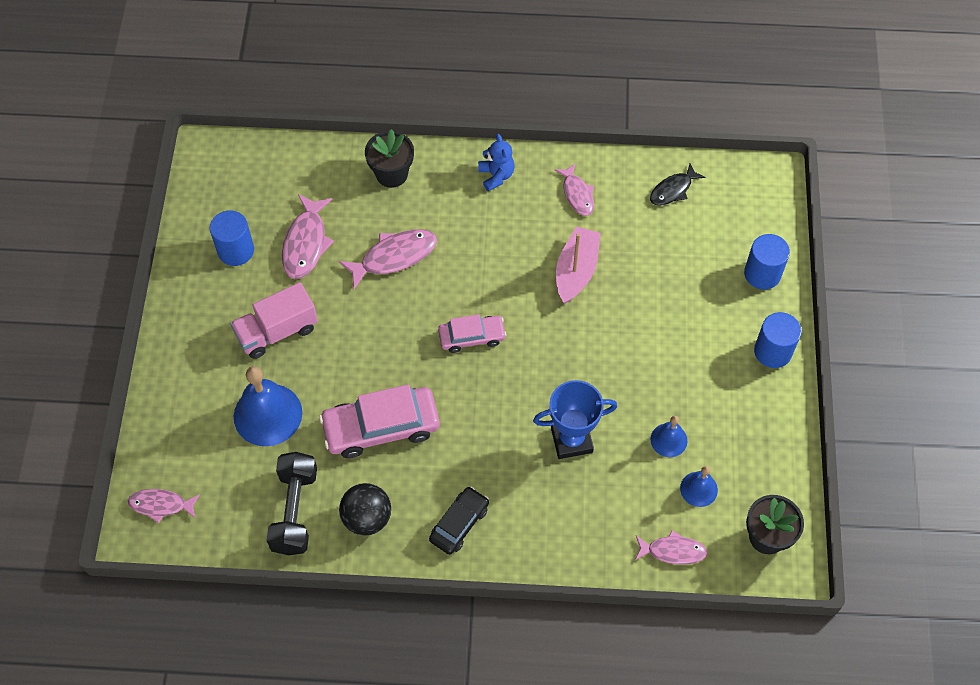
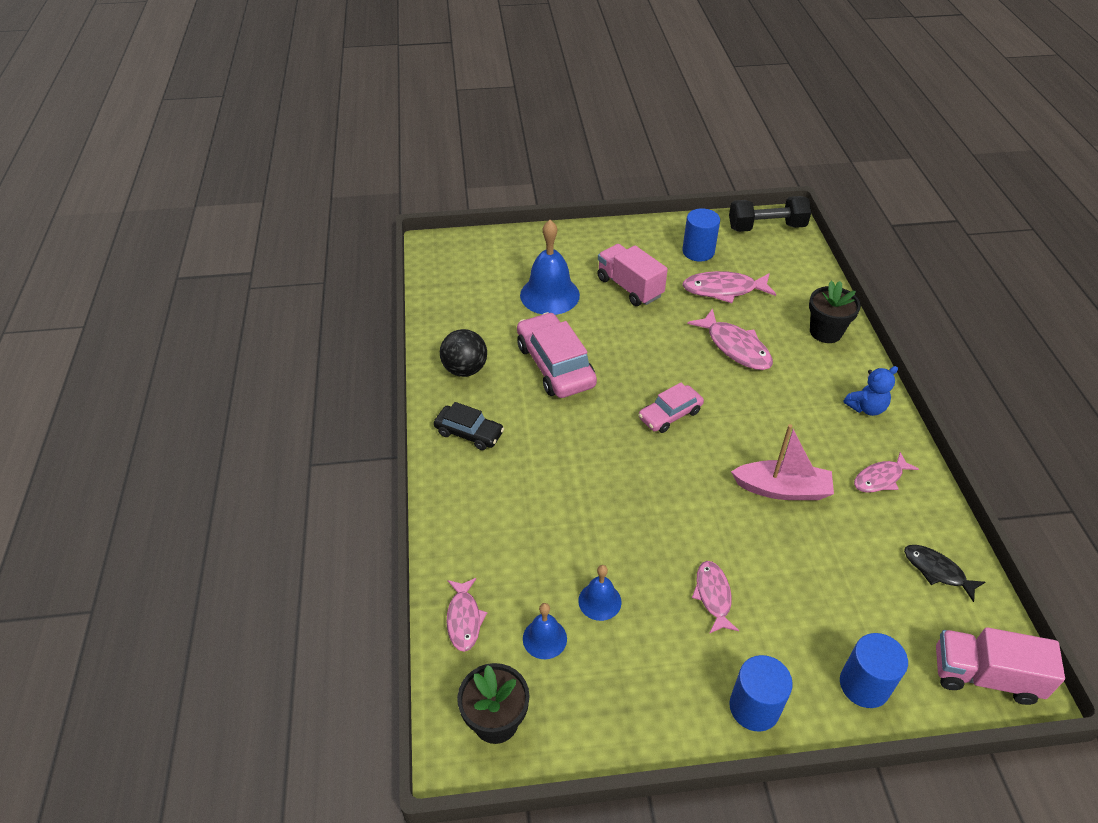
camera: 80 degrees right, 15 degrees down
(161, 505) = (457, 253): pink fish -> pink fish (713, 596)
(295, 510) = (464, 324): black dumbbell -> black dumbbell (766, 227)
(472, 337) = (670, 414): pink car -> pink car turned 75 degrees clockwise
(571, 440) = (577, 510): blue trophy -> none
(763, 196) = (984, 676): none -> pink truck

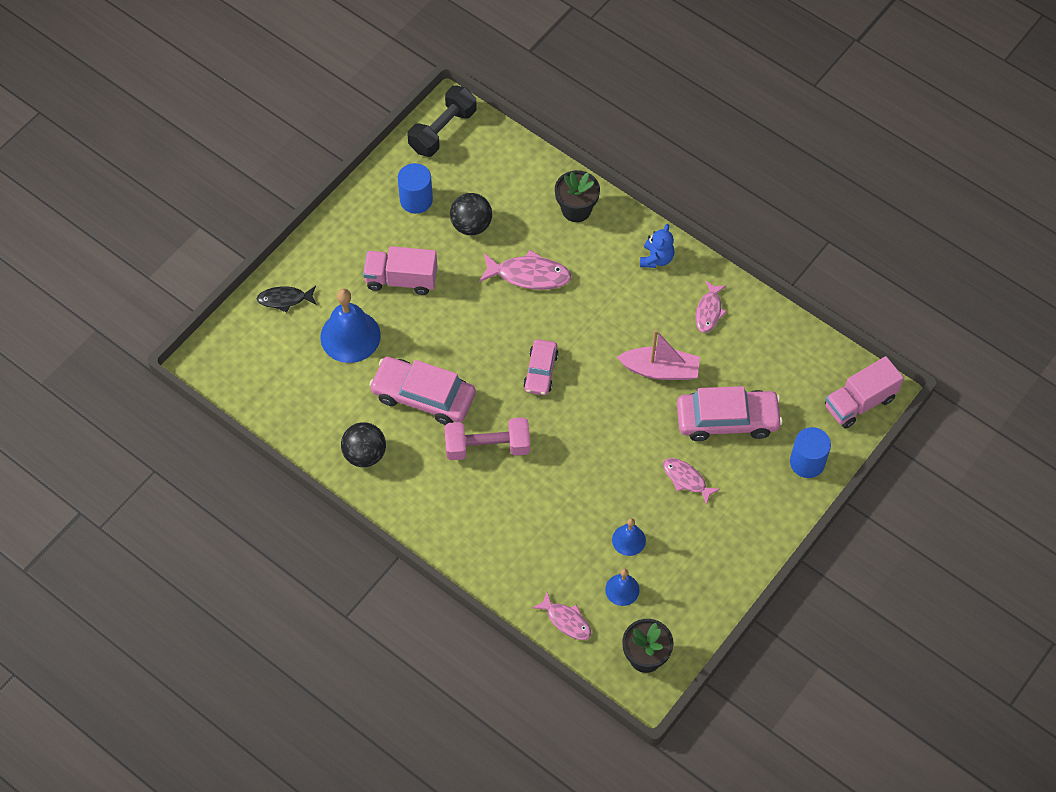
camera: 45 degrees left, 15 degrees up
(469, 433) = (426, 500): black car -> none
(562, 433) = (487, 447): none -> pink dumbbell
(724, 290) = (471, 225): pink fish -> black ball
(754, 707) = (765, 526): blue cylinder -> none
(782, 489) = (660, 370): pink boat -> pink boat turned 45 degrees clockwise
(810, 578) = (727, 420): none -> pink car
(937, 571) = (789, 353): black fish -> black fish (285, 299)

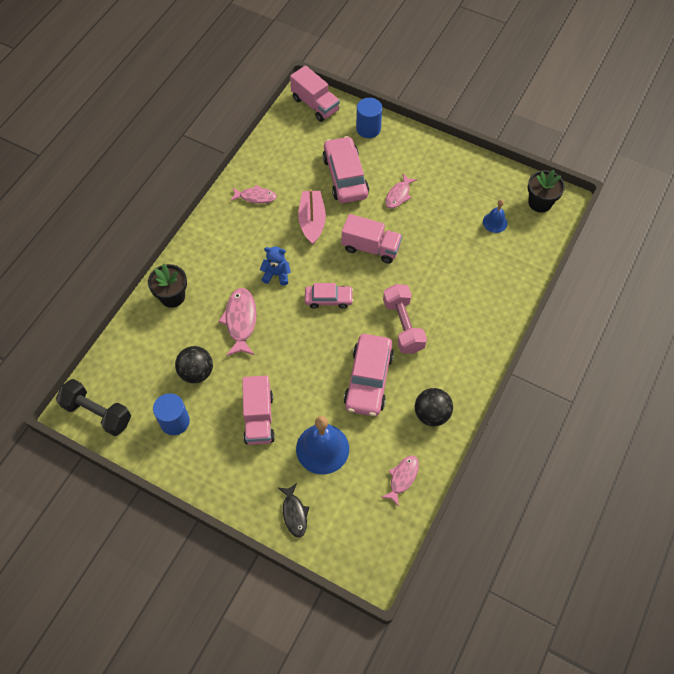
camera: 100 degrees left, 0 degrees up
(566, 620) = (529, 252): pink fish -> pink fish (402, 478)
(608, 431) = (371, 247): none -> pink truck
(628, 540) = (455, 223): blue bell -> none
(656, 258) = (213, 235): blue teddy bear -> blue teddy bear (276, 274)

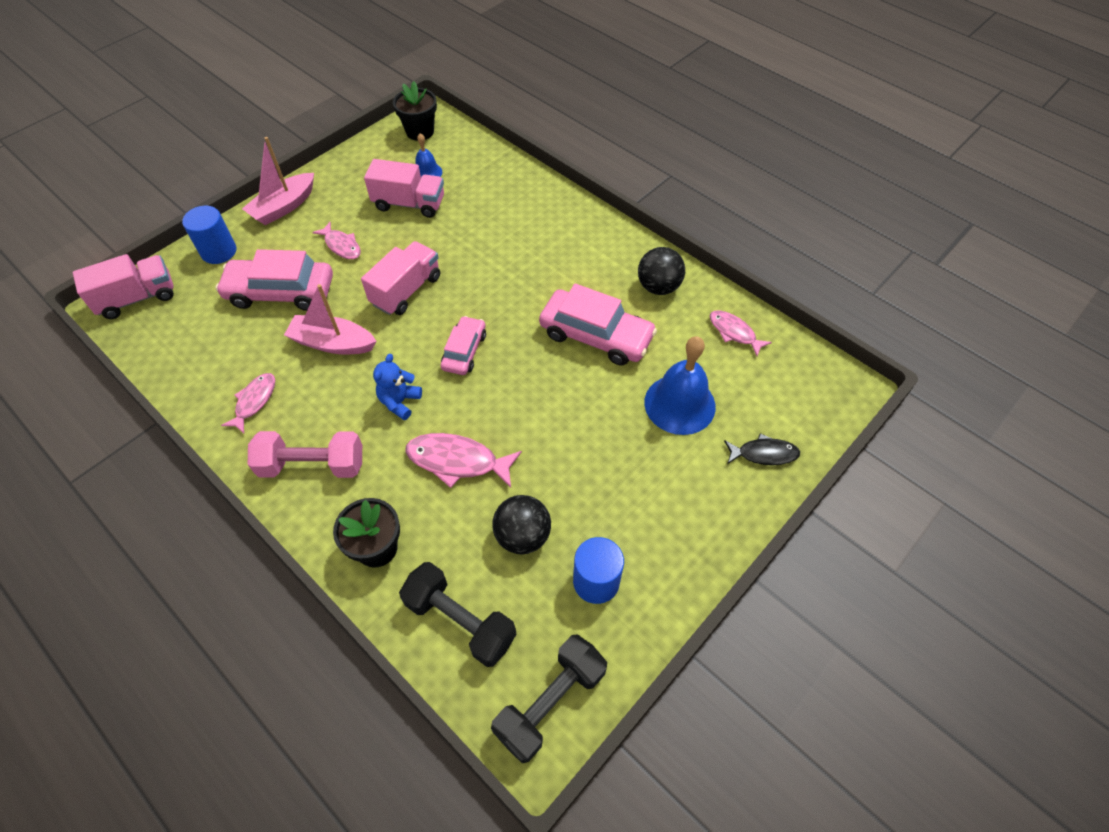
camera: 75 degrees left, 5 degrees down
(136, 353) = (460, 621): none -> black dumbbell
(259, 418) = (618, 468): pink truck -> pink truck (409, 204)
(403, 325) = (532, 285): pink dumbbell -> pink dumbbell (312, 465)
(423, 148) = (284, 207): none -> pink boat

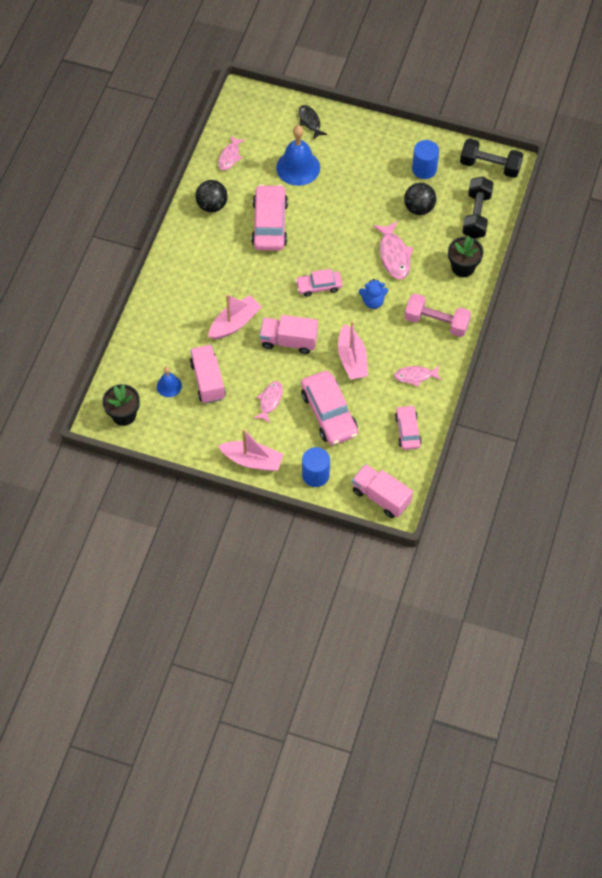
camera: 115 degrees left, 5 degrees up
(190, 359) = (407, 431): none -> pink car
(312, 465) = (436, 322): pink dumbbell -> pink dumbbell turned 45 degrees counterclockwise
(467, 250) = (235, 323): none -> pink boat

